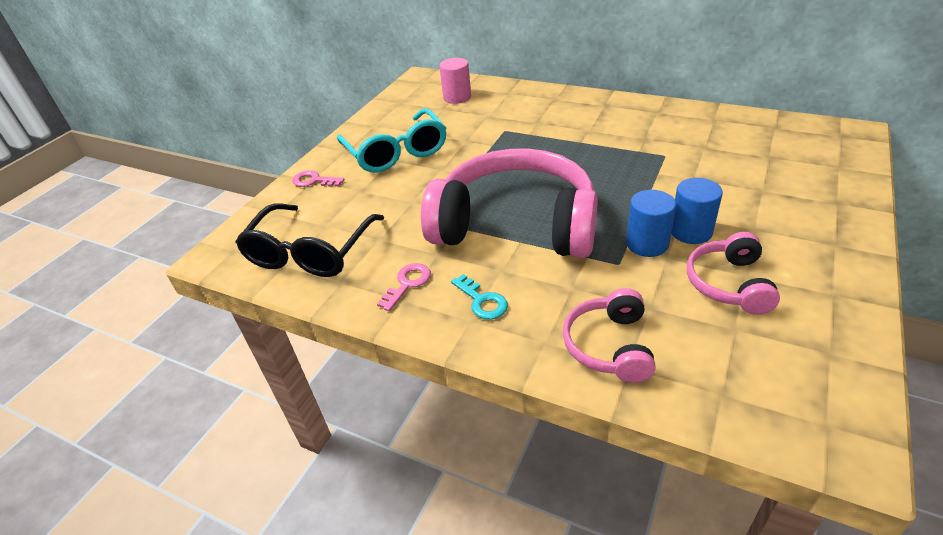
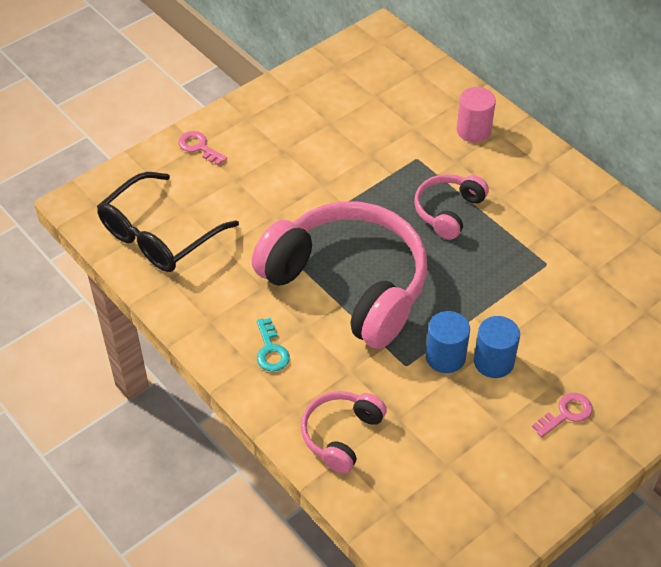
camera: 20 degrees right, 10 degrees up
(396, 152) = (294, 142): turquoise glasses -> none
(407, 284) = (222, 306): pink key -> pink key (566, 413)
(457, 97) = (400, 85): pink cylinder -> pink cylinder (473, 130)
(729, 284) = (479, 426): pink headphones -> pink headphones (448, 211)

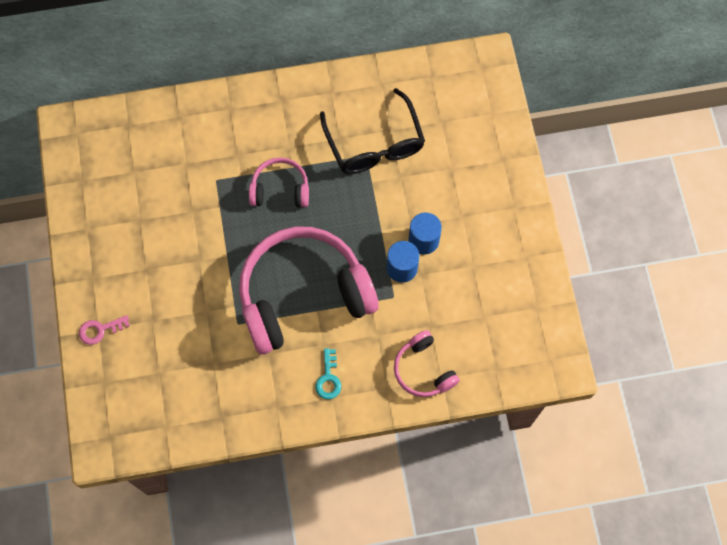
camera: 60 degrees left, 20 degrees up
(159, 235) = (173, 404): black glasses -> black glasses (374, 144)
(271, 350) = (328, 378): turquoise key -> turquoise key turned 75 degrees clockwise
(448, 211) = (280, 189): pink headphones -> pink headphones turned 120 degrees clockwise
(473, 130) = (215, 125): pink cylinder -> none
(566, 413) = (488, 221): pink key -> none

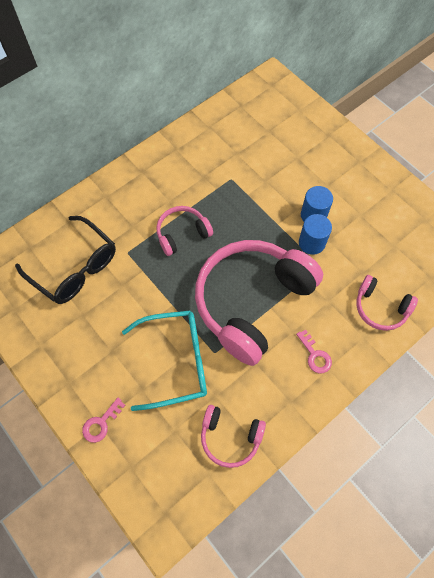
camera: 30 degrees left, 5 degrees down
(197, 312) = (175, 361): none -> turquoise glasses
(203, 406) = (230, 437): none -> pink headphones
(328, 378) = (315, 355): turquoise key -> pink key
(374, 144) = (231, 168): black glasses -> black glasses (74, 268)

